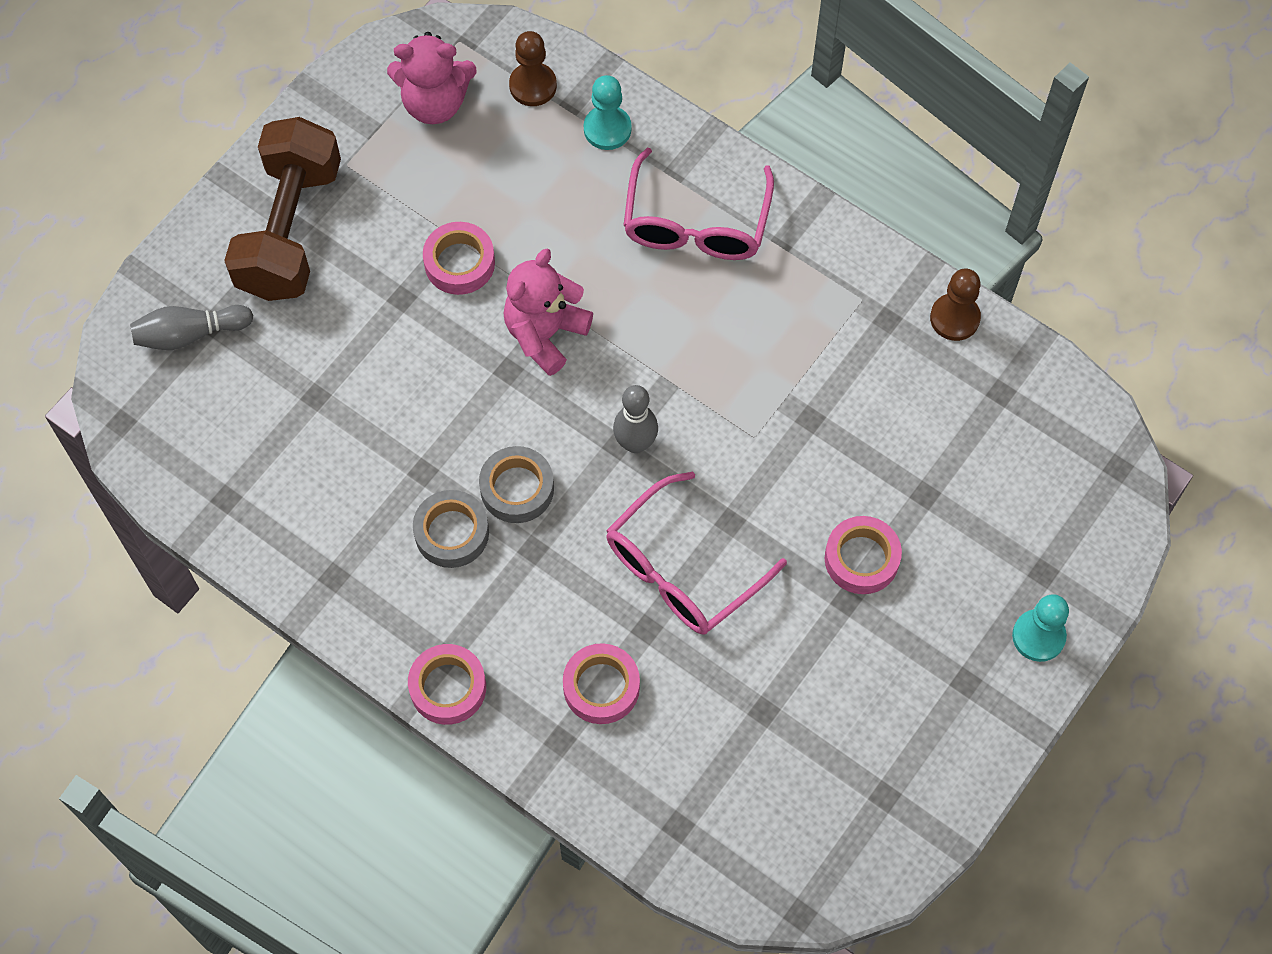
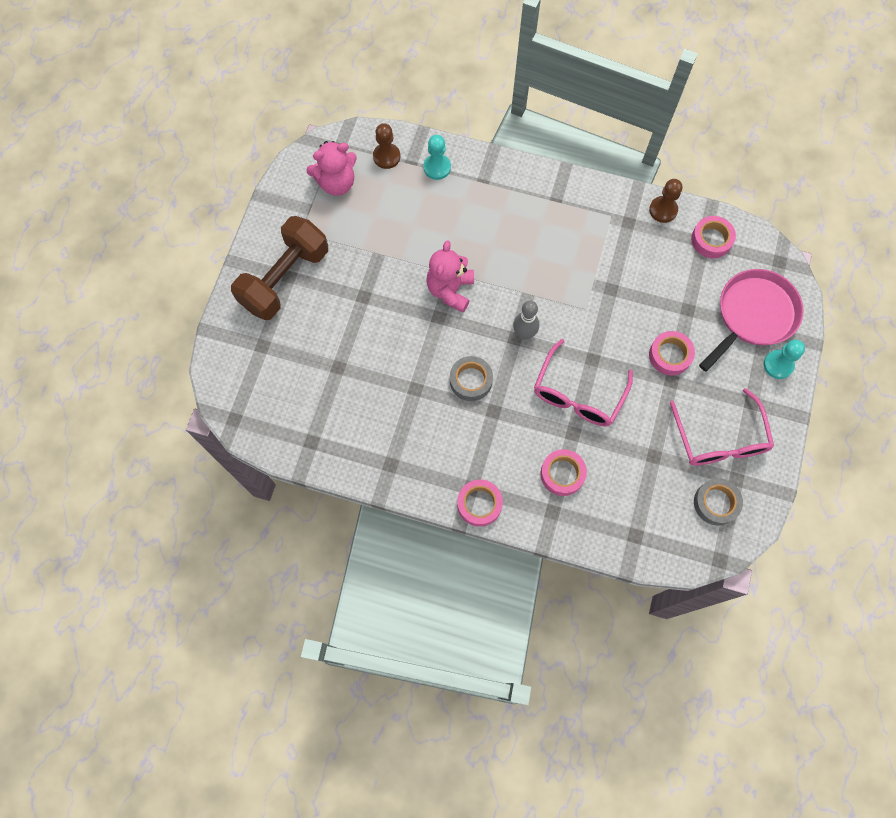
camera: 20 degrees left, 5 degrees up
(190, 334) = (252, 356): grey bowling pin -> none
(290, 229) = (285, 279): brown dumbbell -> brown dumbbell turned 45 degrees clockwise
(452, 533) = (445, 417): grey tape -> grey tape (716, 503)
(459, 263) = (387, 266): pink tape -> pink tape (711, 240)
(696, 224) = (506, 204): pink glasses -> pink glasses (720, 439)
(1033, 541) = (753, 315): none -> pink pan

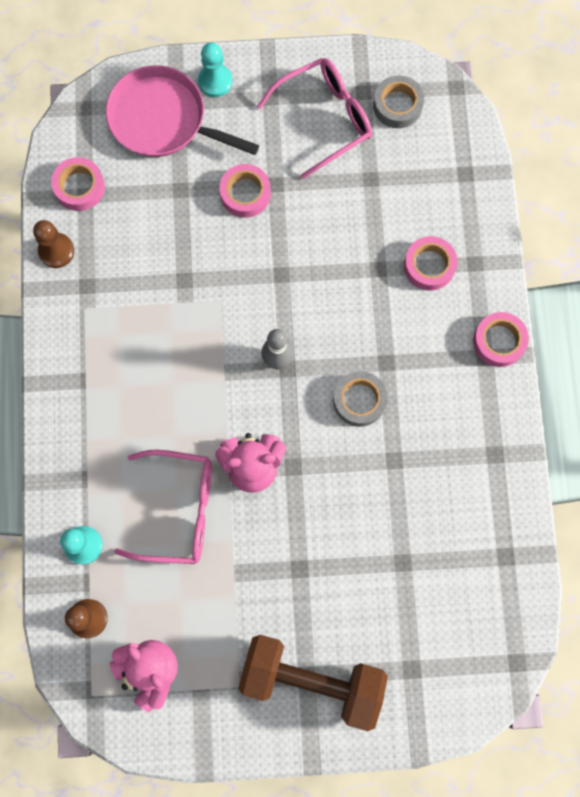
camera: 110 degrees left, 5 degrees up
(578, 394) = (330, 277): pink glasses -> pink glasses (179, 510)

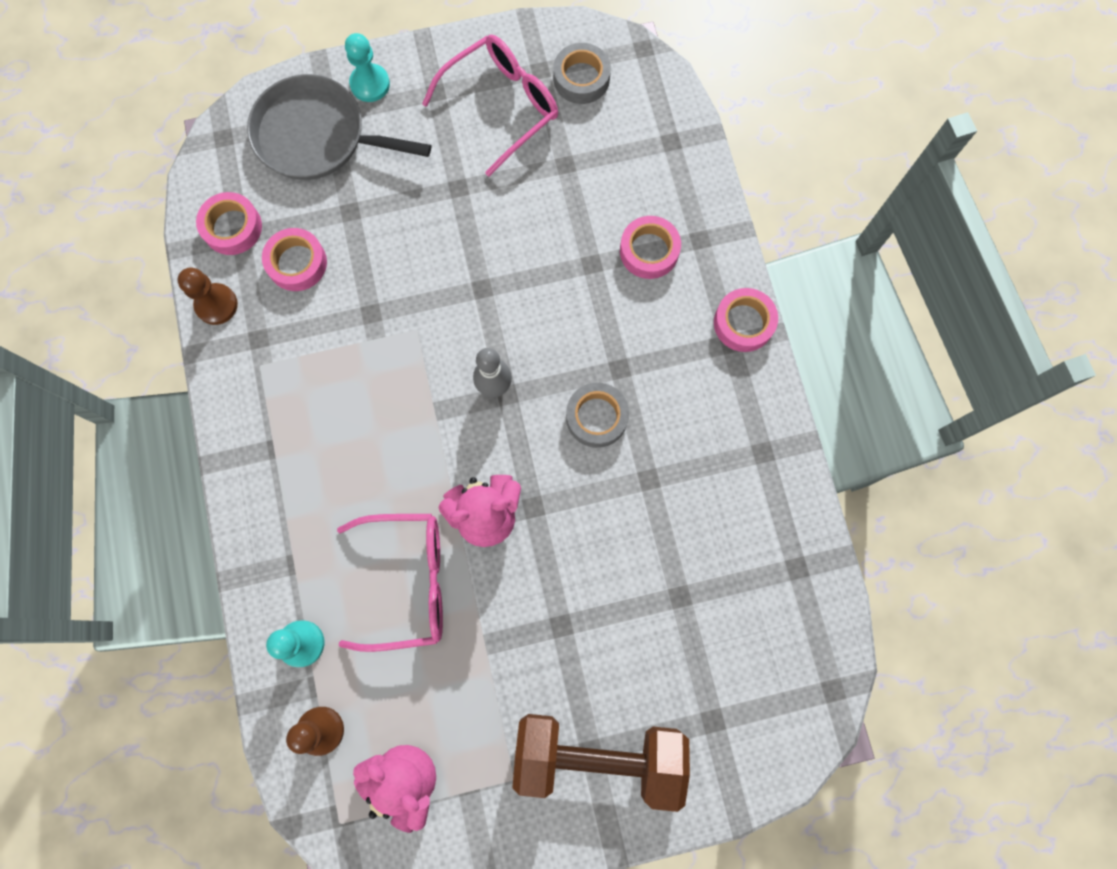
camera: 10 degrees left, 0 degrees up
(162, 119) = (316, 136): pink pan -> grey pan
(245, 194) = (425, 204): pink tape -> pink tape (297, 263)

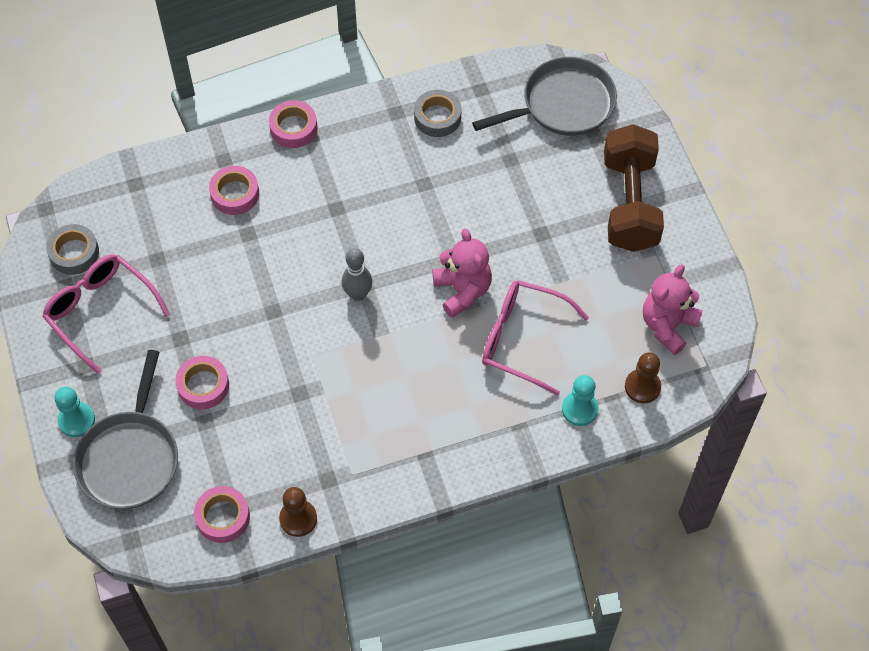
camera: 95 degrees left, 15 degrees down
(297, 263) = (255, 458): pink tape -> pink tape (203, 385)
(408, 581) = (522, 339): pink glasses -> pink glasses turned 60 degrees counterclockwise
(596, 417) = (378, 221): grey tape -> grey tape (437, 117)
(768, 682) = (563, 104): none -> grey pan

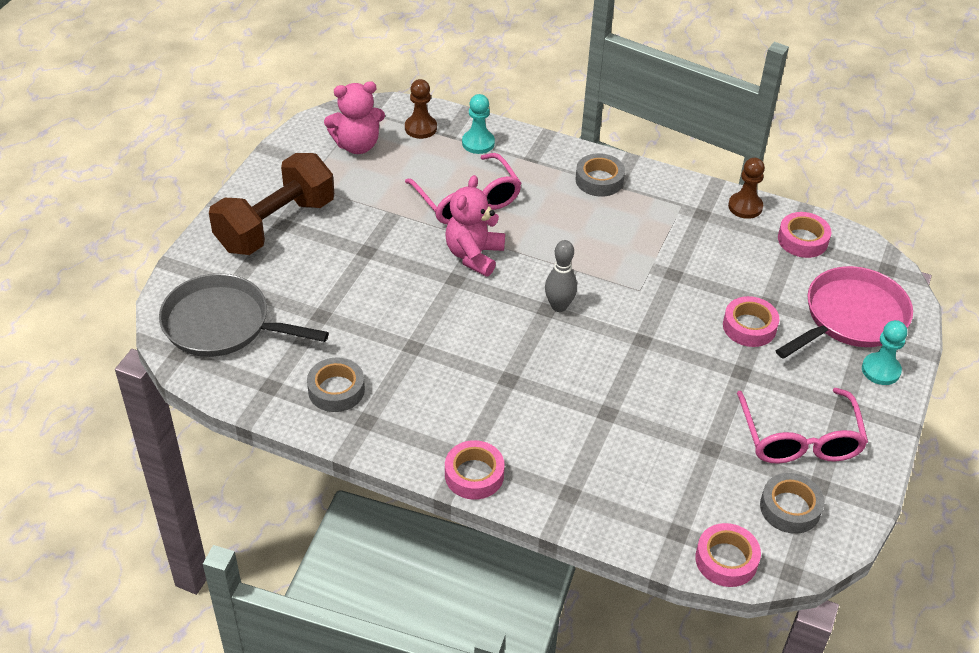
camera: 140 degrees left, 15 degrees down
(130, 458) = (851, 317): grey pan -> pink pan
(235, 194) = (588, 454): pink tape -> pink tape (726, 560)
(443, 449) = (599, 180): none -> grey tape

